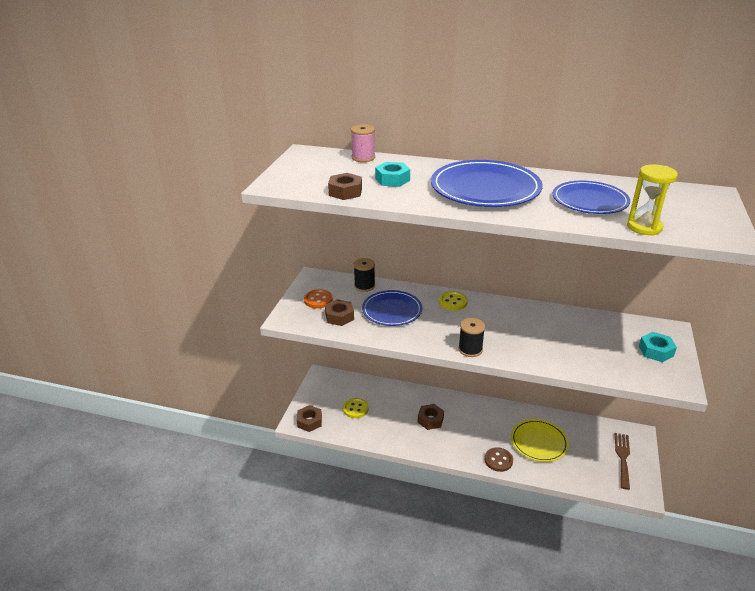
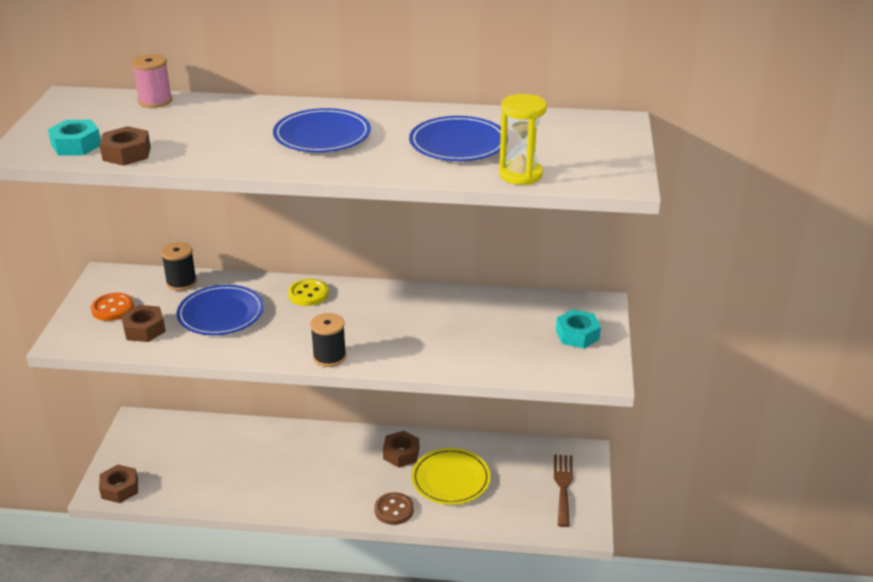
camera: 10 degrees left, 0 degrees up
(355, 409) = (188, 463): yellow button -> none
(392, 179) = (194, 131): turquoise nut -> turquoise nut (76, 145)
(430, 420) = (298, 466): brown nut -> brown nut (401, 454)
(485, 188) = (322, 135): blue plate -> blue plate, size x0.65

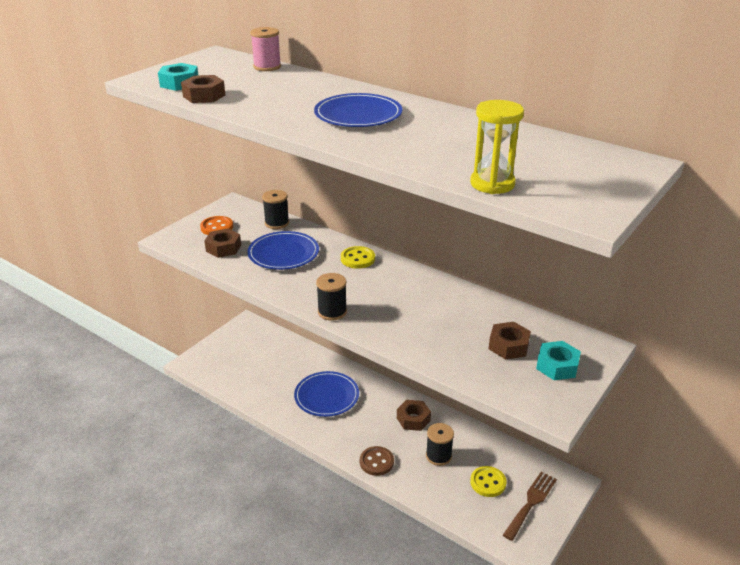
camera: 30 degrees right, 0 degrees up
(119, 488) = (203, 366): brown nut -> brown nut (508, 346)
(450, 479) = (438, 456): yellow plate -> black spool
(458, 143) = (464, 146): blue plate -> blue plate (326, 396)
(513, 484) = (488, 482): none -> yellow button

